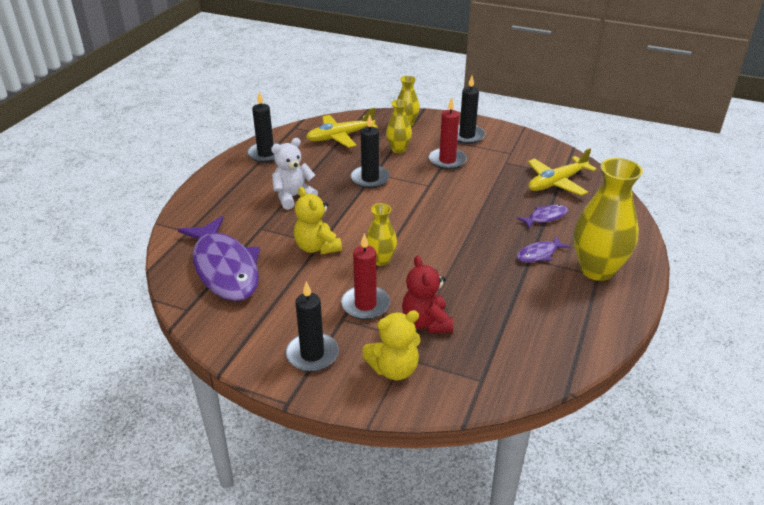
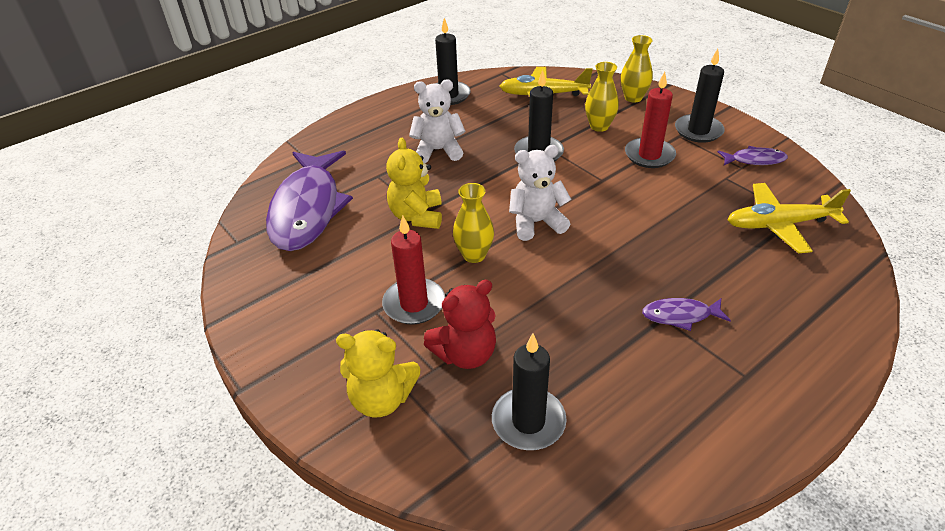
camera: 30 degrees right, 5 degrees up
(312, 354) = (311, 342): black candle -> black candle (528, 421)
(406, 226) = (536, 223): none -> white teddy bear
(426, 322) = (465, 354): red teddy bear -> red teddy bear turned 135 degrees counterclockwise
(545, 217) = (727, 267): purple fish -> purple fish (754, 160)
(597, 270) = (750, 368): yellow vase -> none

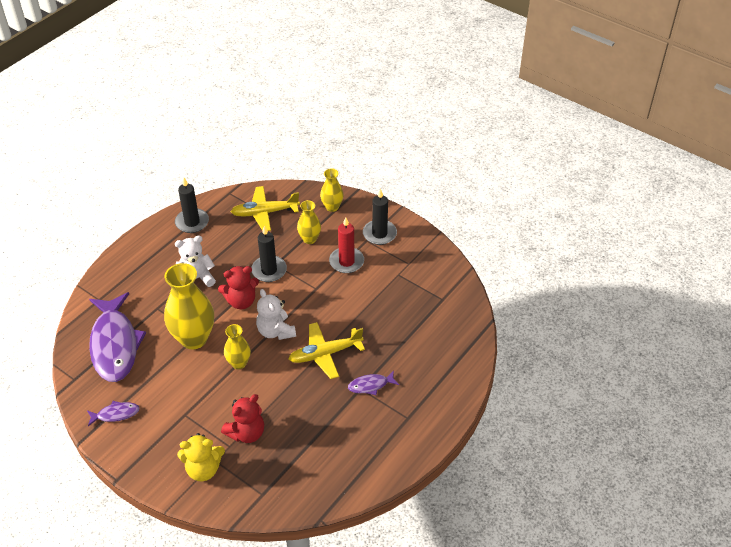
camera: 15 degrees left, 5 degrees up
(414, 304) = (208, 405): red candle -> none
(417, 216) = (194, 338): yellow teddy bear -> yellow vase
(493, 182) = (241, 301): none -> red teddy bear
(528, 421) = (289, 467): black candle -> none
(536, 223) = (276, 331): white teddy bear -> white teddy bear turned 90 degrees counterclockwise
(754, 160) = (417, 256): purple fish -> purple fish (115, 414)
(779, 224) = (431, 308): yellow plane -> yellow plane (325, 354)

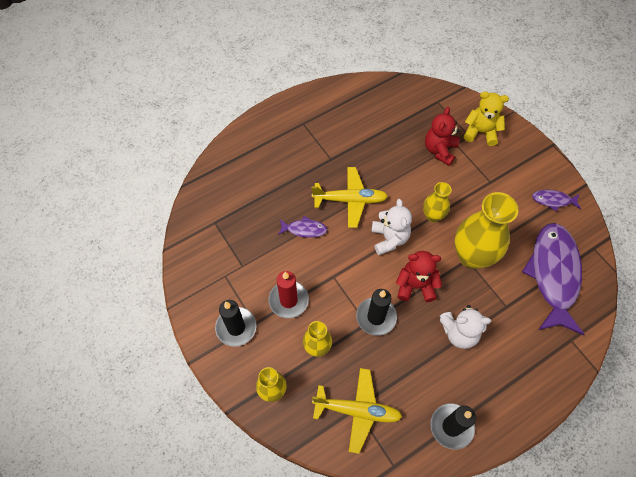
camera: 160 degrees left, 15 degrees up
(246, 433) = (439, 150): red teddy bear -> red teddy bear turned 45 degrees counterclockwise
(370, 385) = (321, 159): purple fish -> purple fish (304, 229)

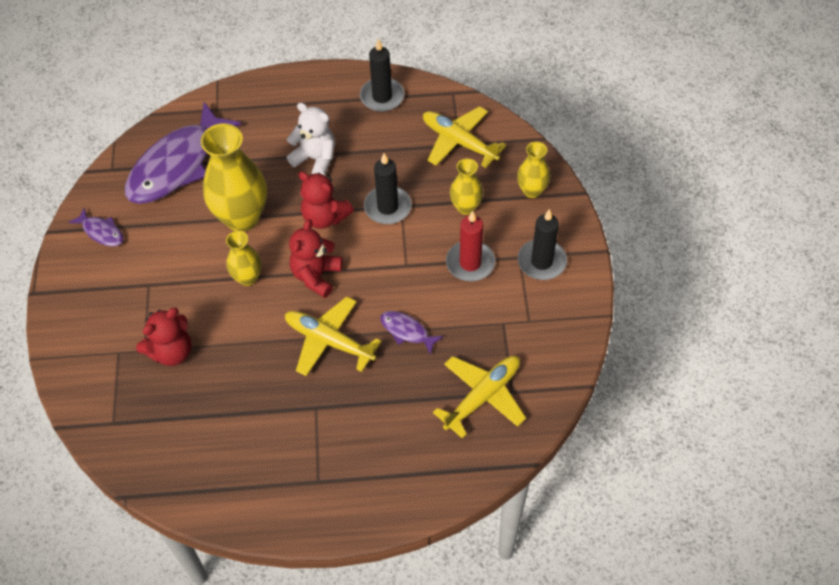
camera: 150 degrees left, 5 degrees down
(232, 210) = (482, 396): none -> yellow plane
(389, 238) = (316, 276): white teddy bear -> red teddy bear
(480, 132) = (100, 351): yellow teddy bear -> none

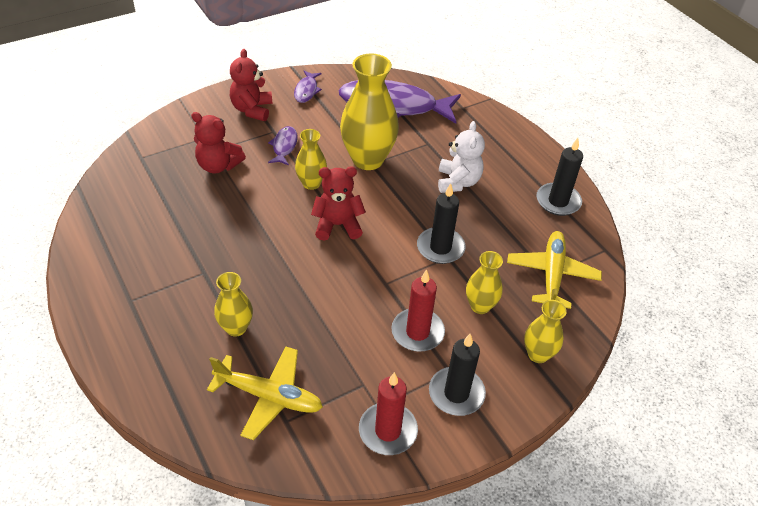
camera: 60 degrees right, 10 degrees down
(325, 217) = (401, 209): red teddy bear -> red teddy bear (252, 110)
(329, 341) = (275, 257): yellow plane -> none
(397, 399) = (236, 328): none -> yellow vase
(407, 331) = (313, 309): purple fish -> purple fish (284, 146)
(554, 322) = (388, 431): none -> red candle

